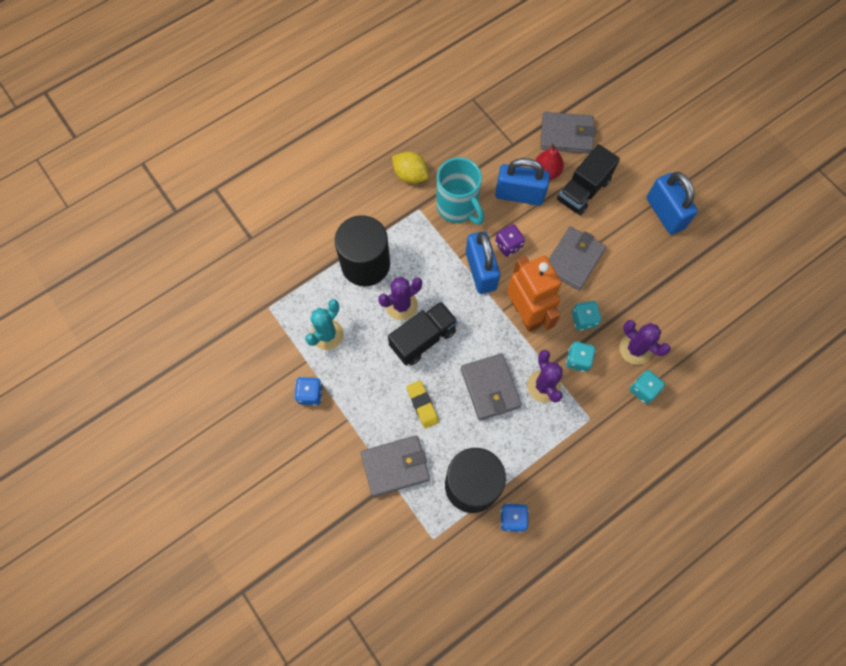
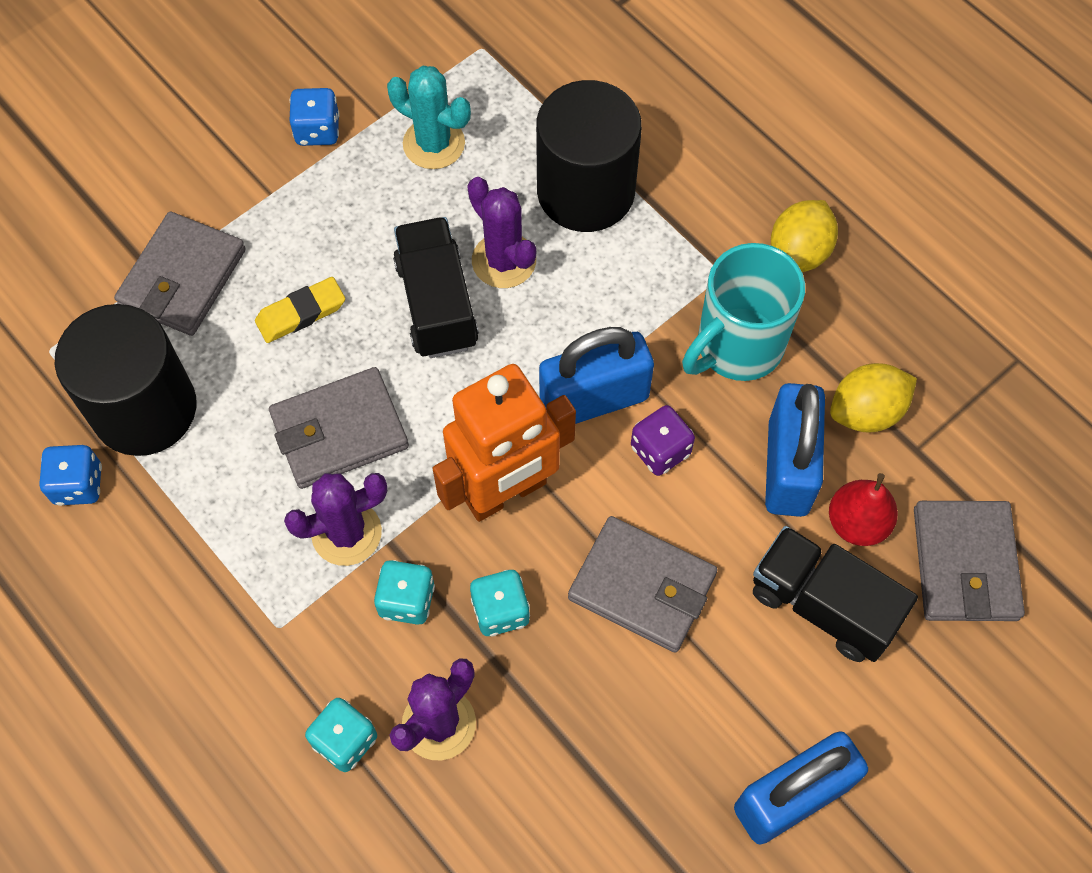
camera: 85 degrees right, 5 degrees down
(395, 466) = (182, 278): grey wallet -> grey wallet turned 45 degrees clockwise
(423, 338) = (436, 304): black truck -> black truck turned 150 degrees counterclockwise
(494, 160) = (866, 411): none -> yellow lemon

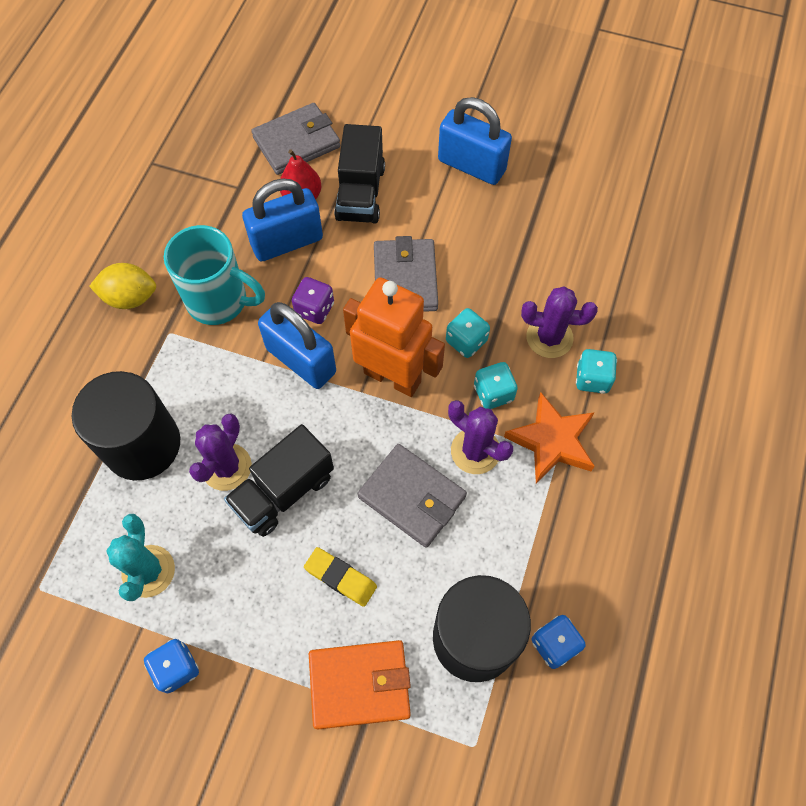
camera: 120 degrees left, 0 degrees up
(182, 278) = (359, 685): grey wallet -> orange wallet
(298, 632) = (552, 441): none -> orange star
(866, 411) = (228, 219): yellow lemon -> none

